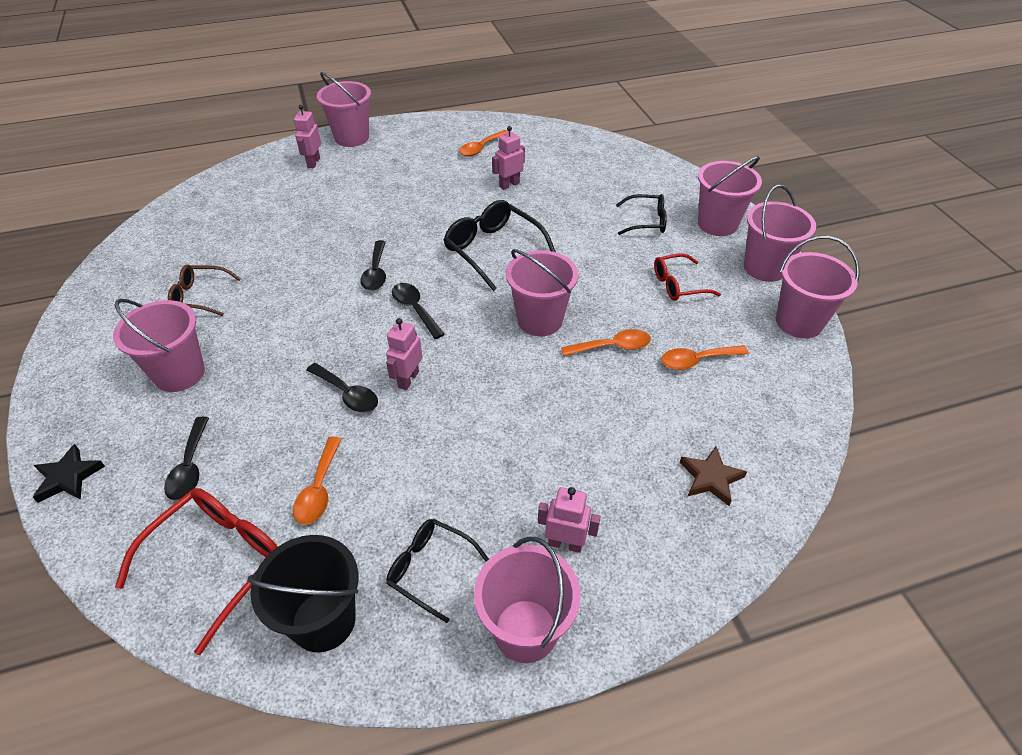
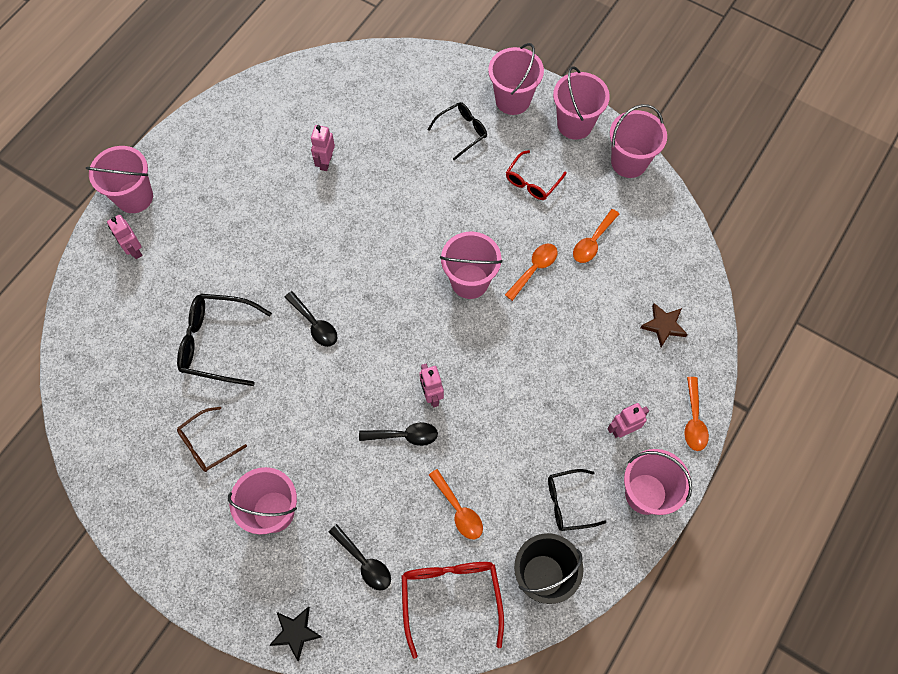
camera: 40 degrees left, 20 degrees up
(415, 309) = (378, 335): black spoon -> none
(481, 148) = (262, 133): orange spoon -> orange spoon (693, 420)
(493, 250) = (378, 240): black glasses -> black glasses (217, 342)

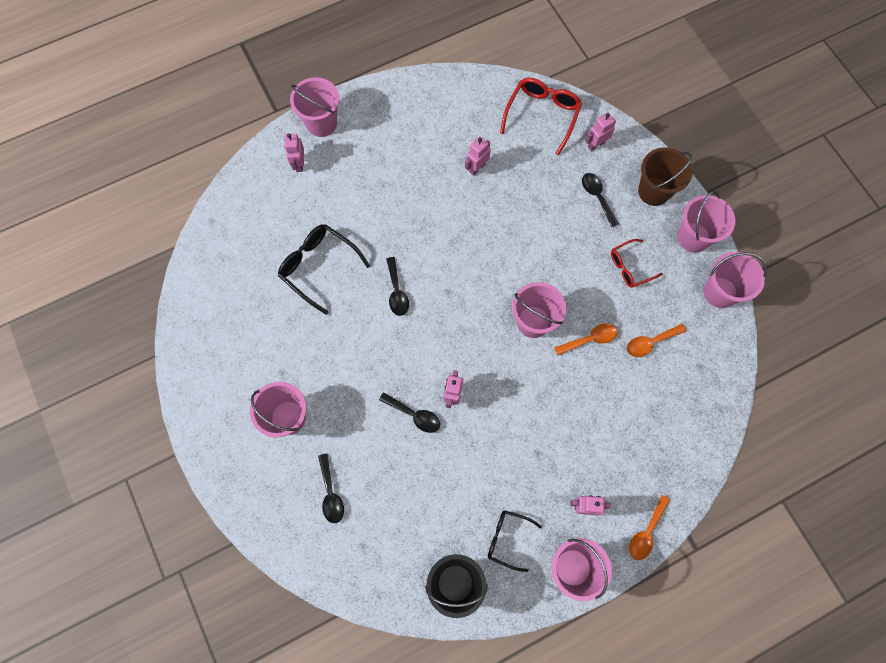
camera: 30 degrees right, 5 degrees up
(207, 444) = (270, 340): brown glasses -> none
(295, 632) = (254, 516): black star -> none
(431, 83) = (596, 144): none -> pink robot
(451, 597) = (378, 558): red glasses -> red glasses (542, 115)
(458, 510) = (421, 495): orange spoon -> none
(462, 132) = (597, 197): black glasses -> black spoon
(512, 100) = (654, 191): pink bucket -> brown bucket
(663, 325) = (668, 442): brown star -> none

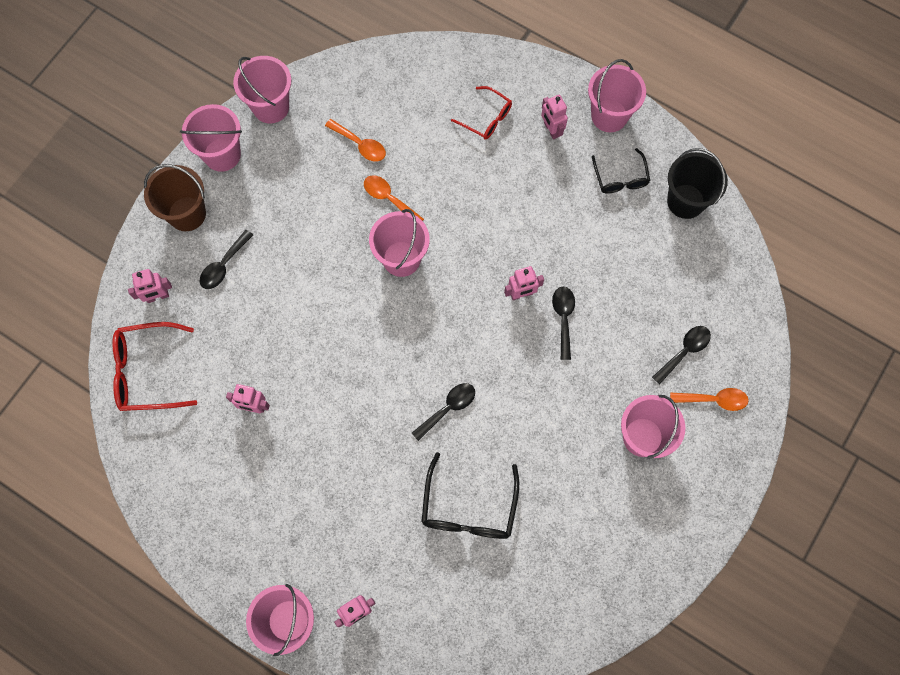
camera: 120 degrees left, 0 degrees up
(596, 144) = (158, 297): pink robot -> pink robot turned 45 degrees counterclockwise
(630, 267) = (289, 197): red glasses -> red glasses (486, 118)
(646, 532) = (541, 72): orange spoon -> orange spoon (713, 400)

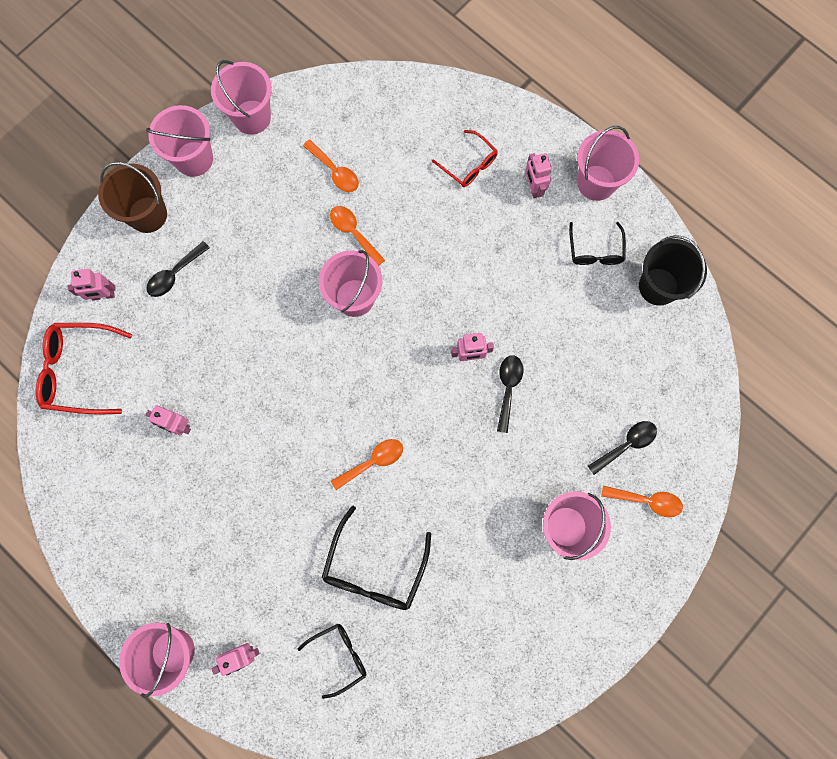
camera: 10 degrees right, 5 degrees up
(448, 408) = (372, 462): black spoon -> orange spoon
(451, 596) = (339, 656): none -> black glasses

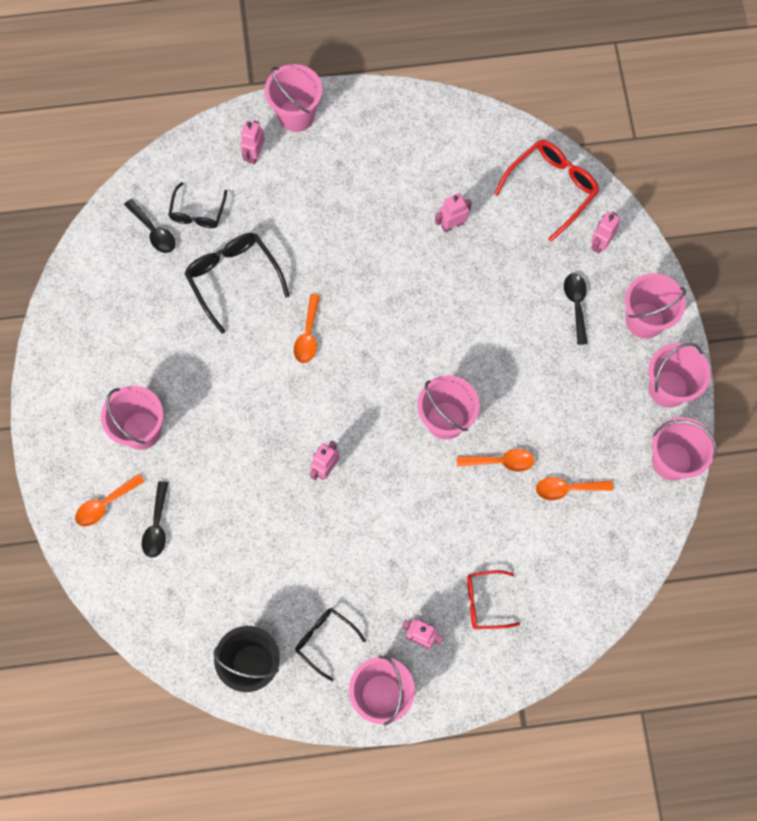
camera: 130 degrees right, 5 degrees down
(147, 214) = (645, 320): brown bucket -> pink bucket
(508, 388) = (275, 475): black spoon -> black spoon (153, 231)

